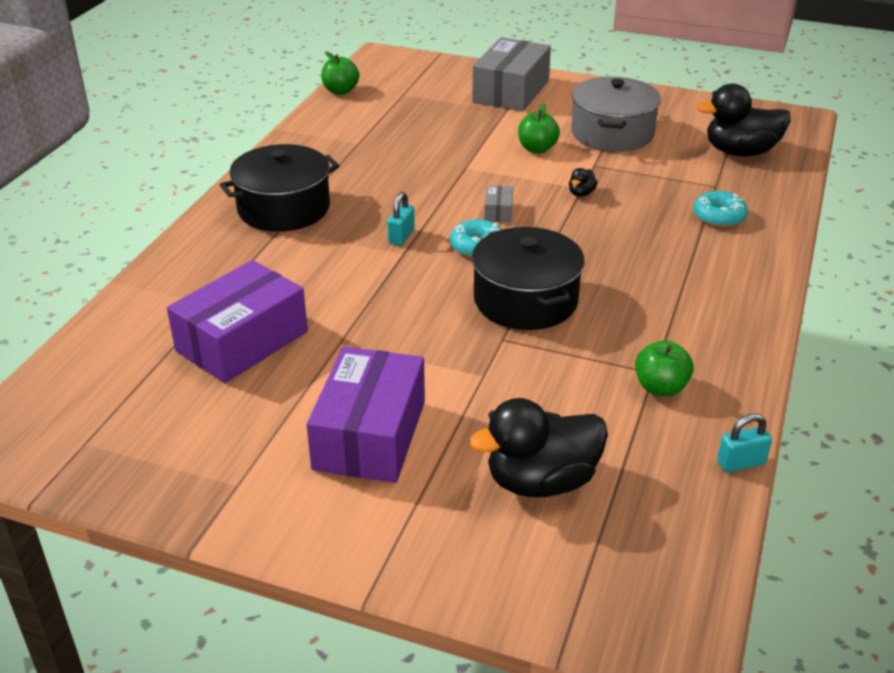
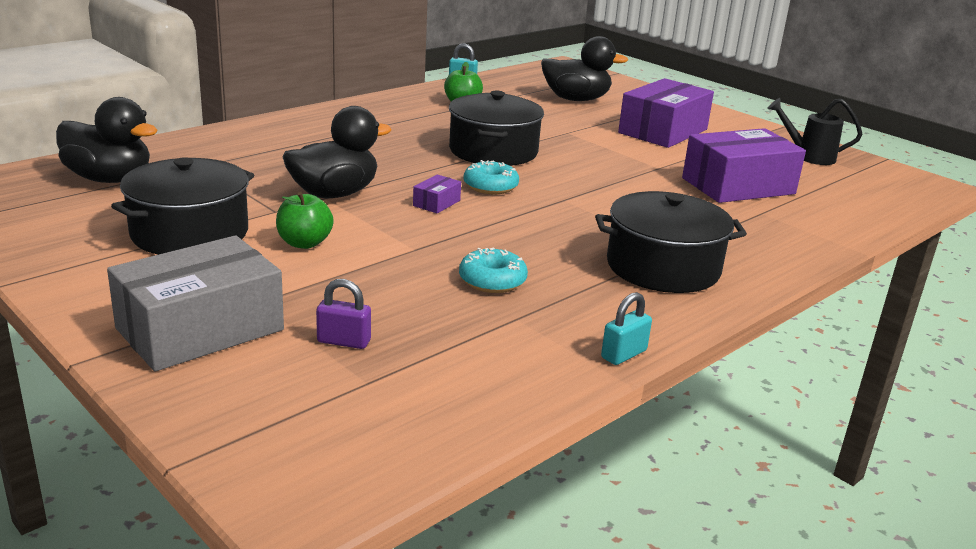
camera: 155 degrees left, 10 degrees down
(154, 452) = (809, 157): none -> black watering can
(340, 91) = (465, 428): green apple -> none
(401, 236) = (553, 211): turquoise padlock -> turquoise padlock (623, 354)
(436, 106) = (344, 341): none -> purple padlock
(498, 211) = (436, 203): grey box -> purple box
(581, 193) = (334, 194): black duck -> black duck, size x2.42
(612, 133) = (190, 233): grey pot -> black pot
(719, 217) = (251, 149): turquoise donut -> turquoise donut (492, 281)

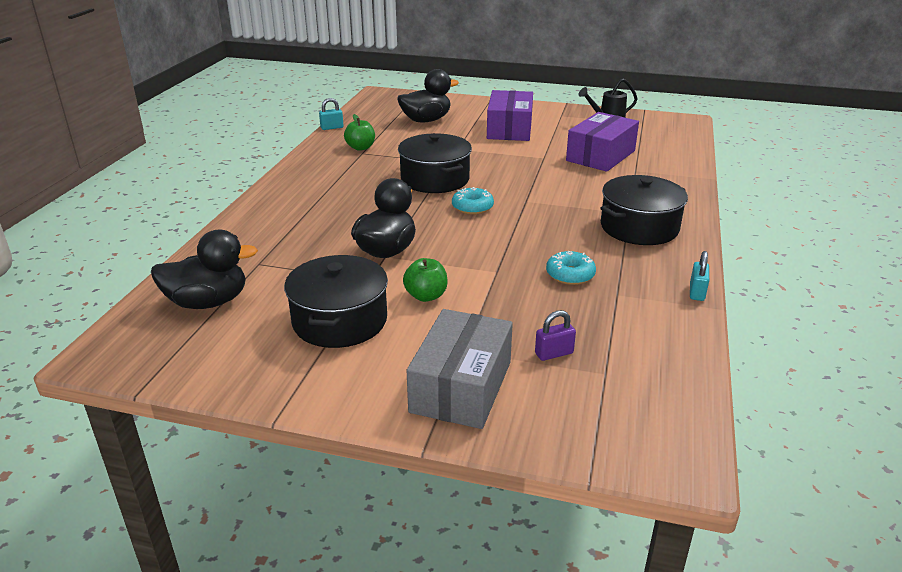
camera: 30 degrees left, 5 degrees up
(436, 203) = (459, 232): purple box -> none

